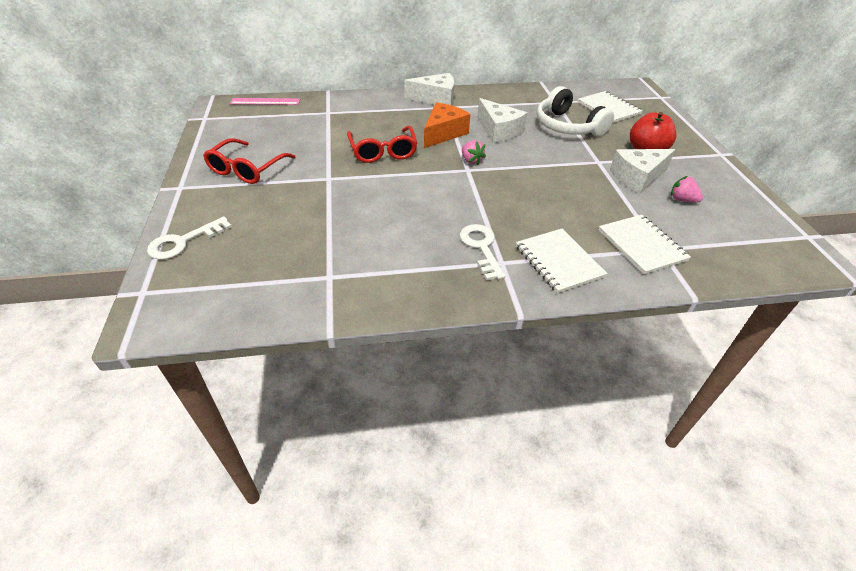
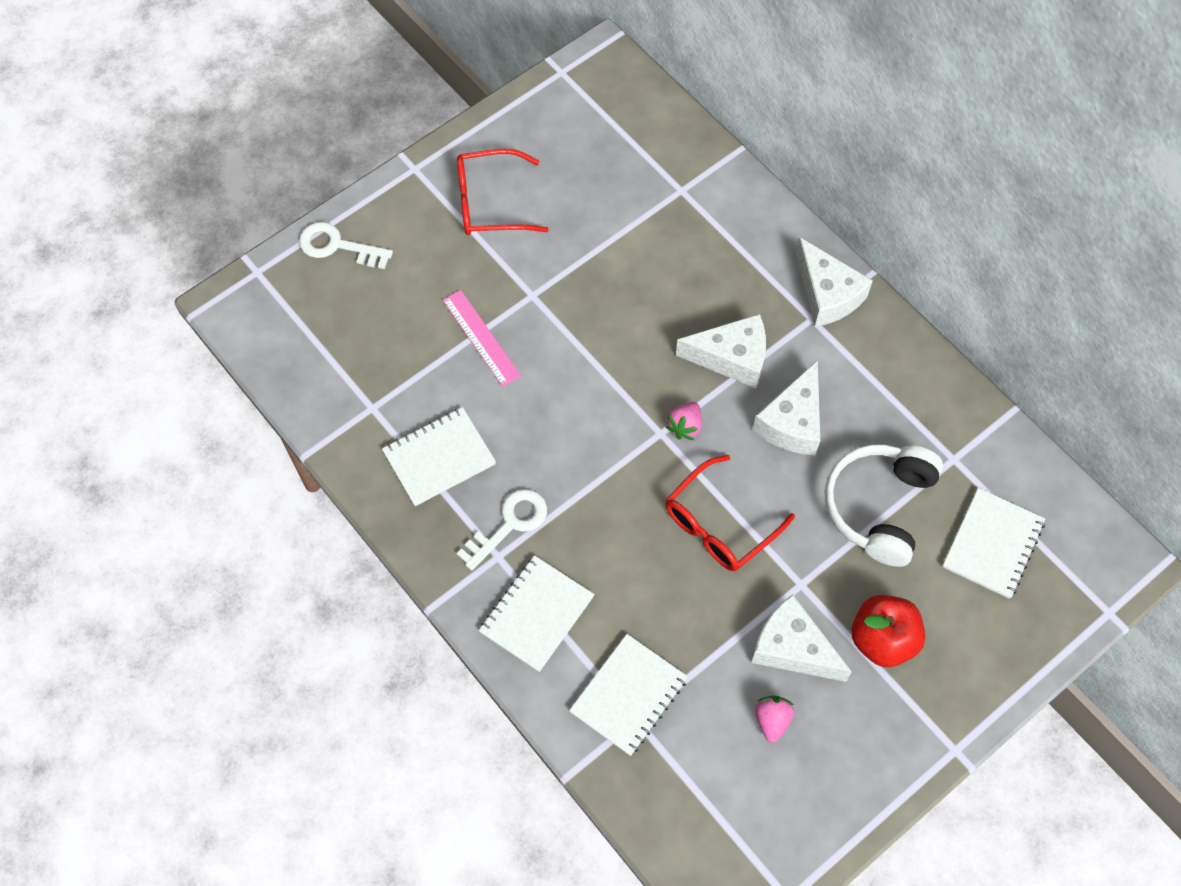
camera: 60 degrees right, 20 degrees up
(265, 101) = (652, 101): pink ruler -> pink ruler (481, 338)
(383, 152) = (631, 315): red glasses -> red glasses (718, 525)
(402, 259) = (439, 457): none -> white notebook
(443, 133) = (731, 358): orange cheese -> white cheese

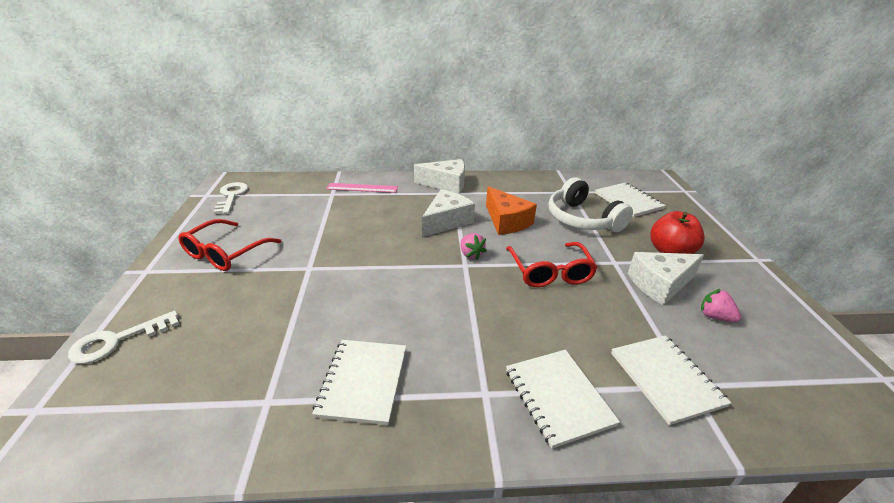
camera: 55 degrees left, 30 degrees down
(481, 338) = (303, 305): pink ruler -> pink ruler (362, 188)
(509, 524) = (463, 370): white key -> white key (231, 196)
(792, 422) = (506, 221): white cheese -> orange cheese

